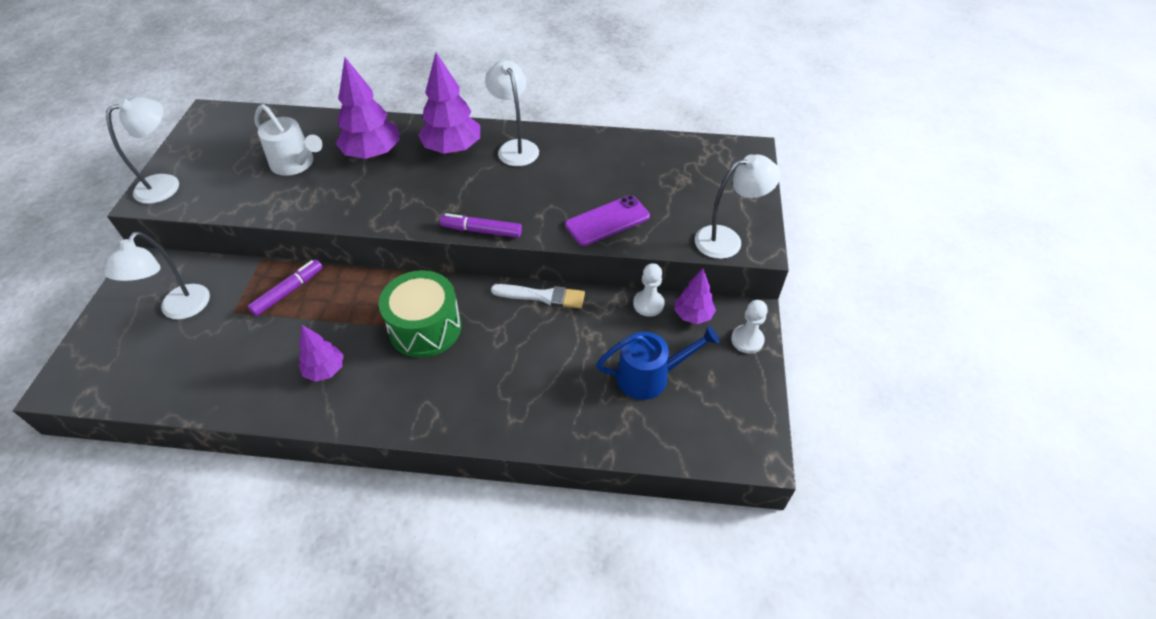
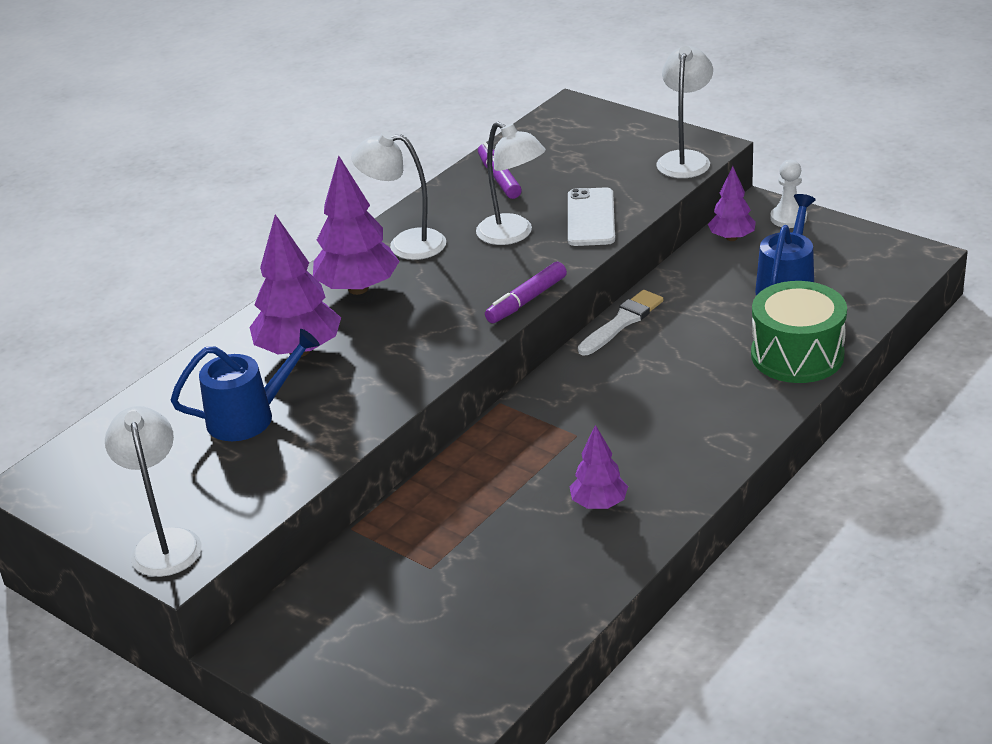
camera: 55 degrees left, 15 degrees down
(180, 310) = (381, 617): white lamp -> white lamp (513, 235)
(288, 291) = (437, 512): purple marker -> purple marker (499, 178)
(296, 164) = (249, 417): white watering can -> blue watering can
(425, 328) = (597, 415): green drum -> green drum (797, 355)
(607, 221) = (590, 218): purple phone -> white phone
(648, 304) = (693, 259): white pawn -> none

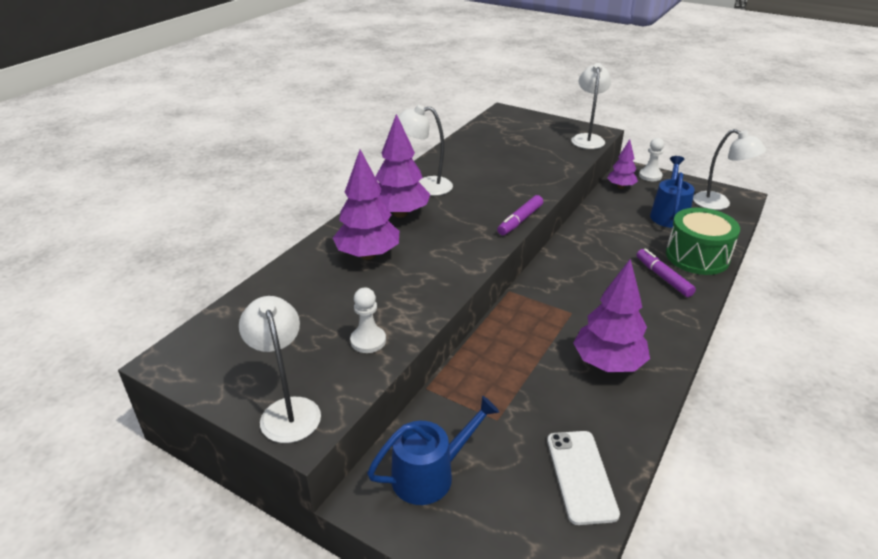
camera: 10 degrees left, 0 degrees up
(249, 417) = (340, 304): blue watering can -> blue watering can (430, 475)
(274, 465) = (368, 341): none -> white pawn
(499, 178) = (474, 148): purple marker -> purple marker (663, 277)
(513, 235) = (495, 180): white lamp -> white lamp (719, 203)
(590, 218) = (542, 171): white phone -> white phone (581, 476)
(599, 504) = (608, 363): purple tree -> purple tree, size x1.70
(622, 322) = (573, 237): white brush -> none

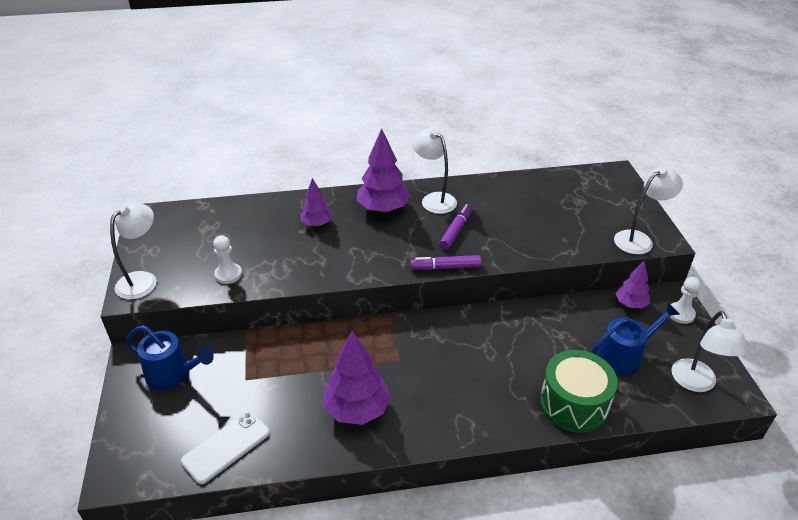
camera: 50 degrees right, 5 degrees up
(368, 255) = (316, 224): purple tree -> purple tree, size x0.59
(663, 277) = (511, 394): purple marker -> purple marker (456, 230)

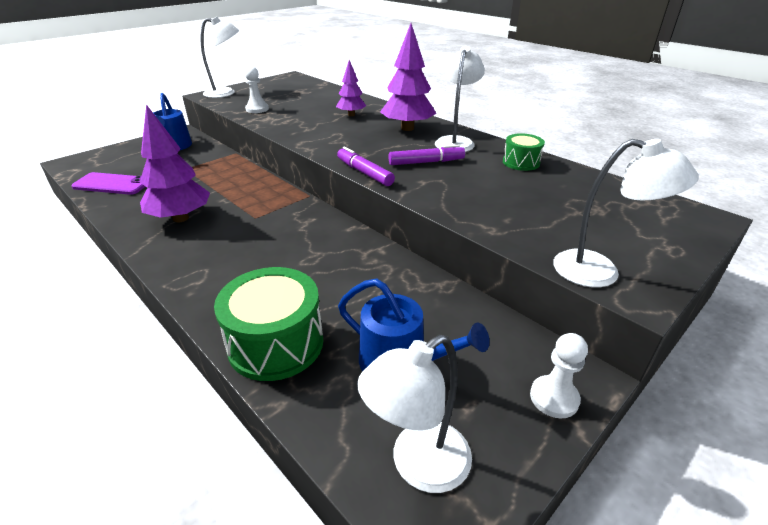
camera: 55 degrees right, 5 degrees down
(226, 447) = (112, 184): white phone -> purple phone
(496, 191) = (521, 162): none -> green drum
(630, 304) = (508, 338): purple tree -> none

